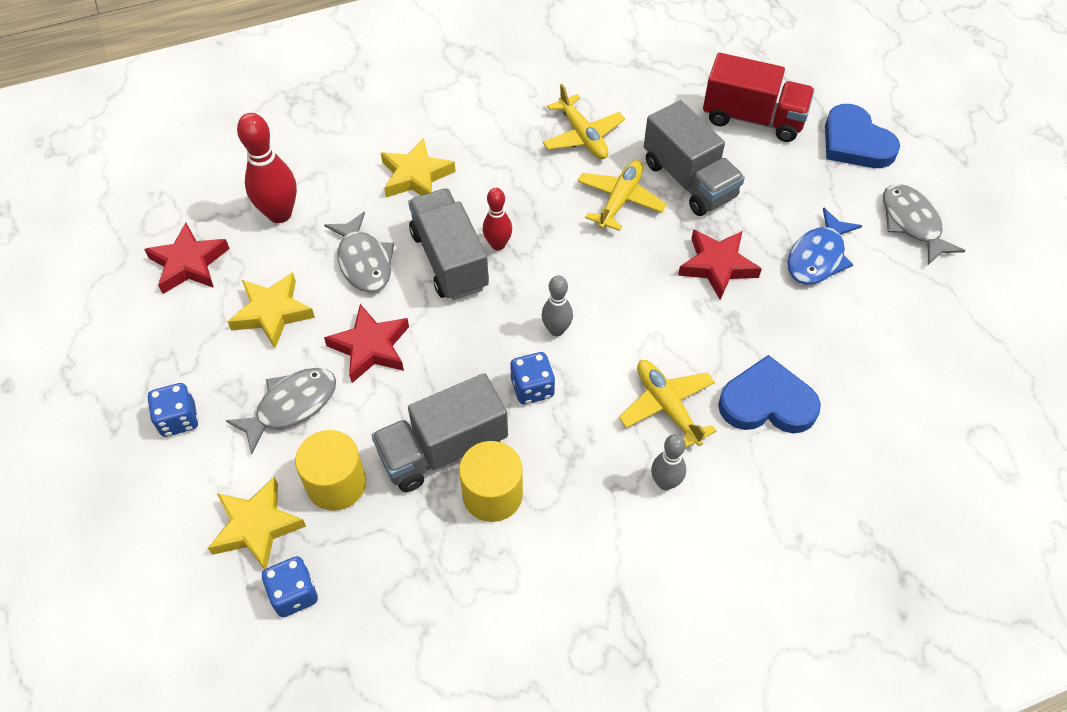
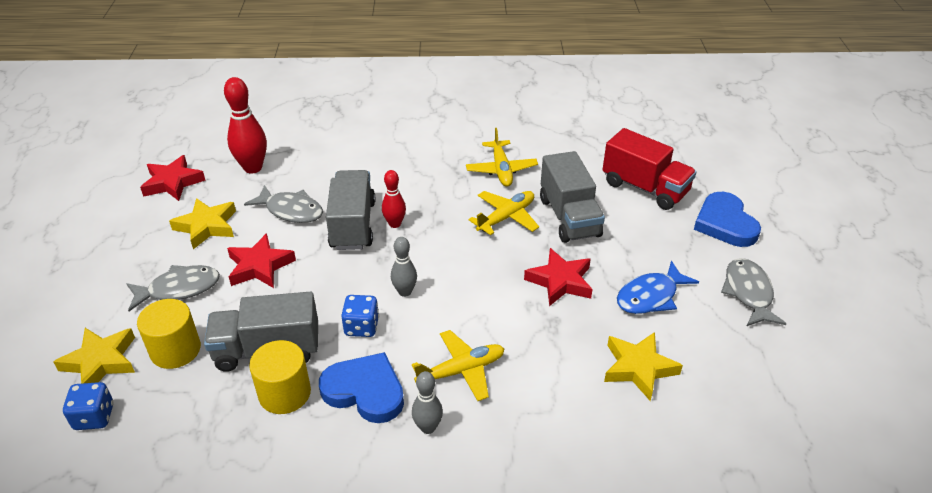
camera: 20 degrees right, 15 degrees down
(179, 419) = (98, 276): blue dice -> none
(364, 261) = (291, 210): grey fish -> grey fish turned 60 degrees counterclockwise
(416, 176) = (362, 167): yellow star -> yellow star (638, 368)
(667, 406) = (461, 371): yellow plane -> yellow plane turned 75 degrees clockwise
(767, 402) = (549, 392): blue heart -> blue heart (365, 391)

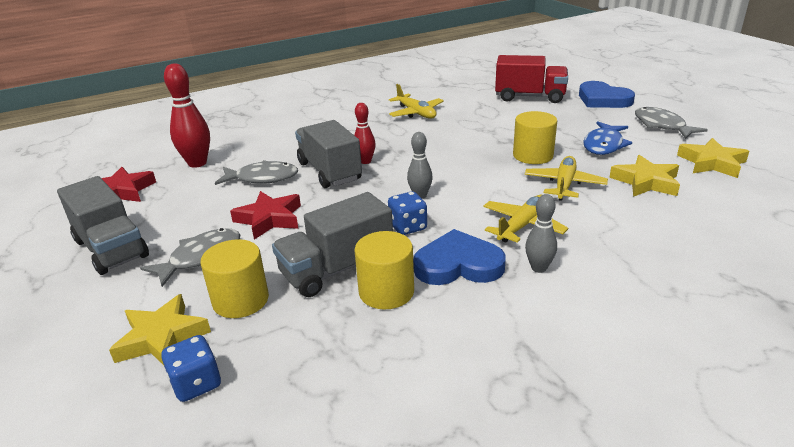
camera: 25 degrees left, 10 degrees down
(207, 226) = (188, 209): yellow star -> yellow star (712, 163)
(506, 217) = (450, 135): yellow plane -> yellow plane (564, 184)
(560, 281) = (533, 155): red star -> yellow cylinder
(569, 217) = (496, 123): grey truck -> grey truck (111, 248)

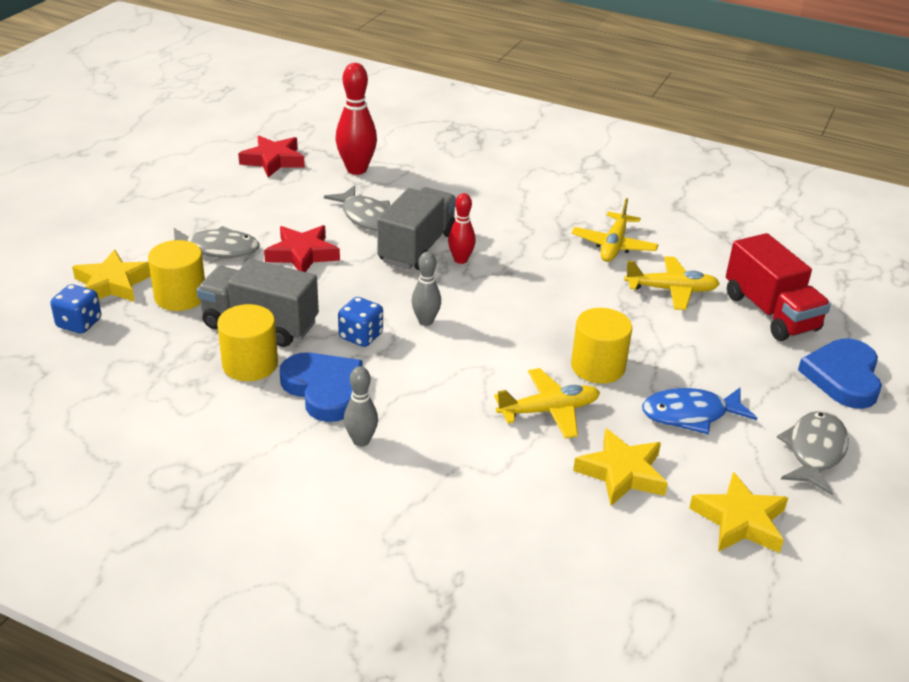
camera: 50 degrees right, 5 degrees up
(111, 248) = (193, 202): grey truck -> none
(522, 225) = (430, 407): yellow plane -> yellow plane (671, 290)

